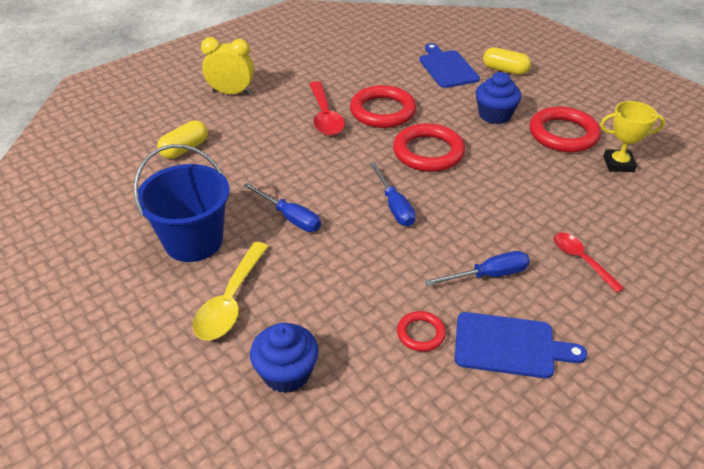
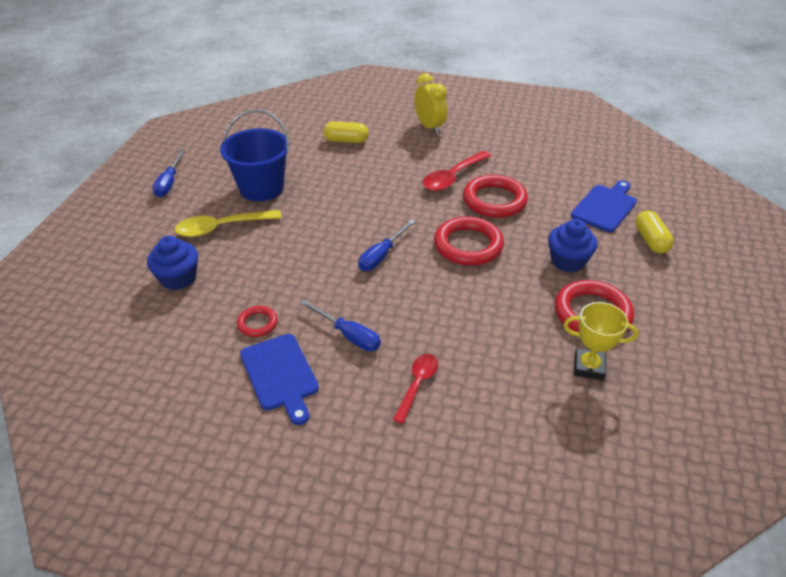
camera: 55 degrees right, 0 degrees up
(290, 217) = (321, 214): blue screwdriver -> blue screwdriver (169, 183)
(618, 164) = (589, 367): yellow trophy -> yellow trophy turned 45 degrees counterclockwise

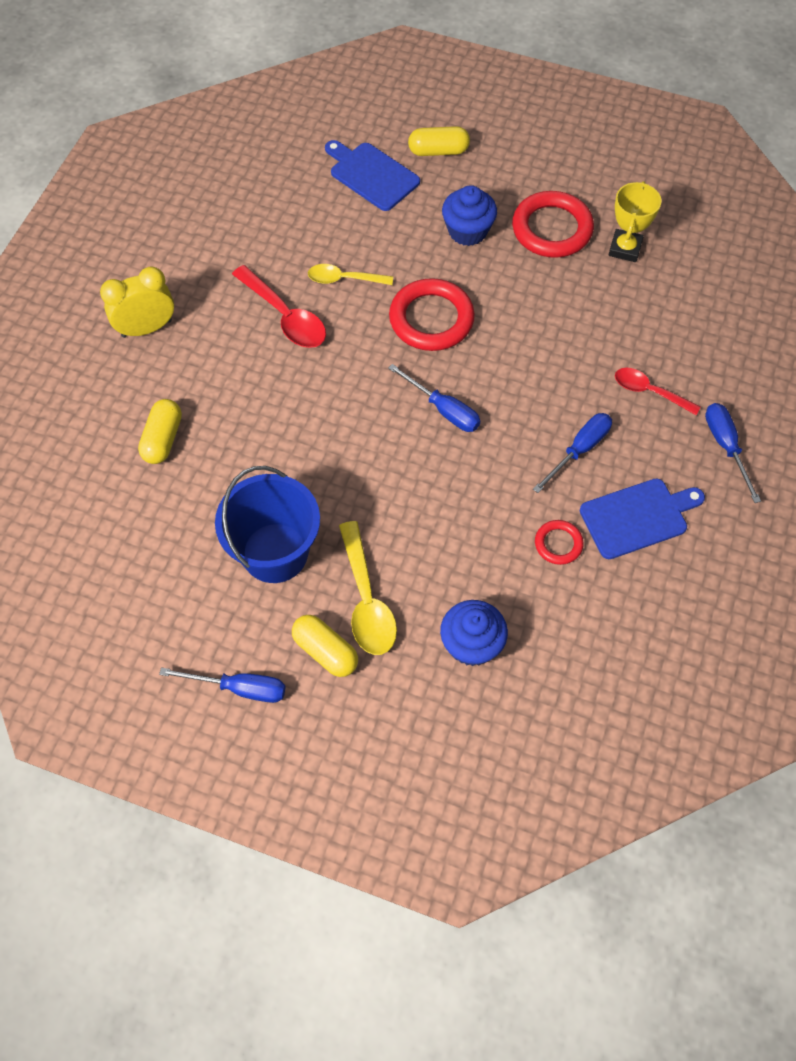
camera: 85 degrees left, 20 degrees up
(187, 213) = (325, 651): none -> yellow capsule
(359, 445) = (725, 446): none -> blue screwdriver
(494, 200) = (344, 279): red ring -> yellow spoon

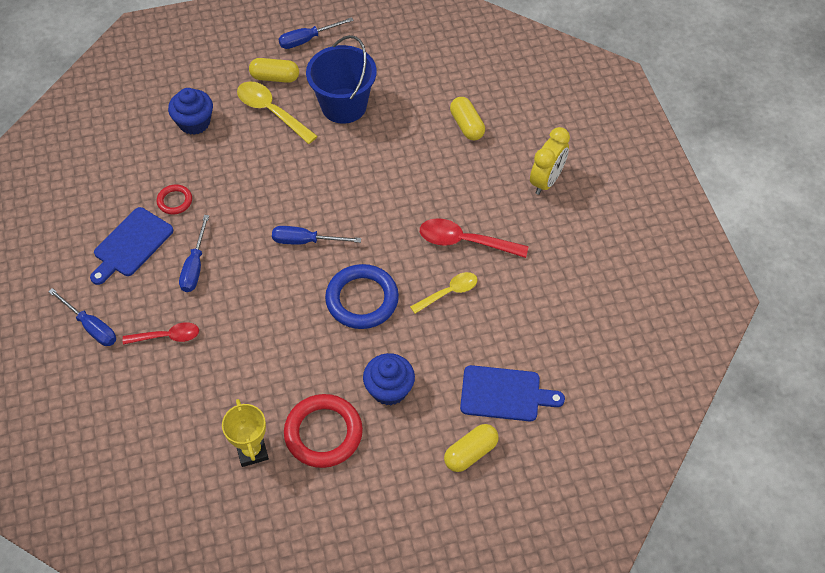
camera: 145 degrees right, 5 degrees down
(431, 319) = (362, 299): red ring -> blue ring

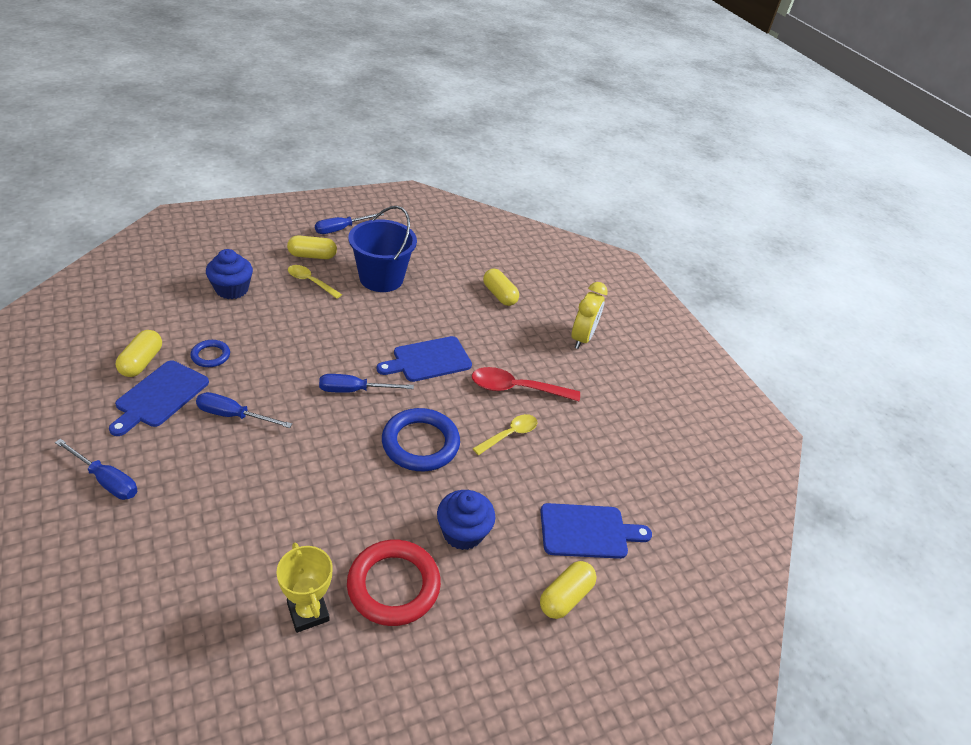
camera: 15 degrees left, 15 degrees down
(114, 208) = (142, 362): none -> yellow capsule
(167, 336) = (200, 487): red spoon -> none
(175, 201) = (210, 356): red ring -> blue ring
(195, 266) = (233, 415): blue screwdriver -> blue screwdriver turned 105 degrees clockwise
(271, 112) = (310, 282): yellow spoon -> yellow spoon, size x0.66
(381, 207) = (428, 360): none -> blue cutting board

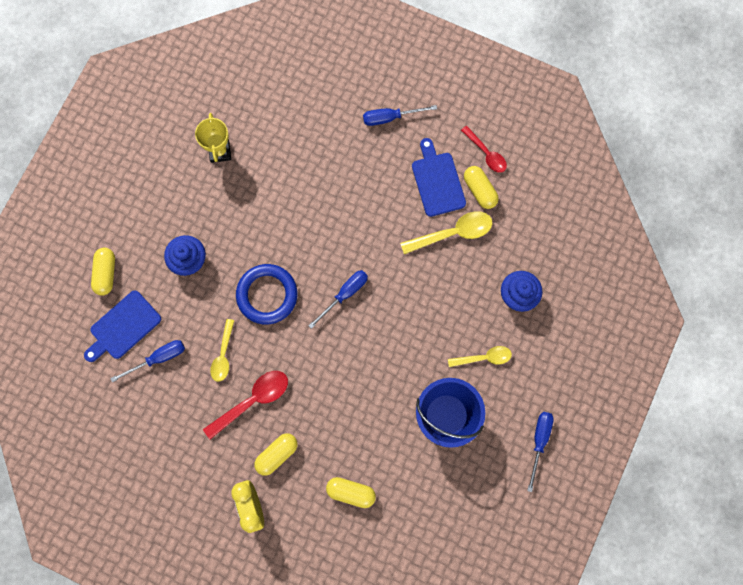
camera: 145 degrees right, 35 degrees up
(89, 379) = (486, 153): none -> red spoon
(210, 356) = (453, 233): blue ring -> yellow spoon
(233, 415) = (385, 209): blue screwdriver -> blue screwdriver (158, 358)
(308, 612) = (220, 151): yellow trophy -> yellow trophy turned 60 degrees clockwise
(312, 256) = (517, 386): yellow capsule -> yellow capsule (277, 454)
(393, 585) = (195, 199): red ring -> none
(428, 360) = (330, 367): blue cutting board -> none

